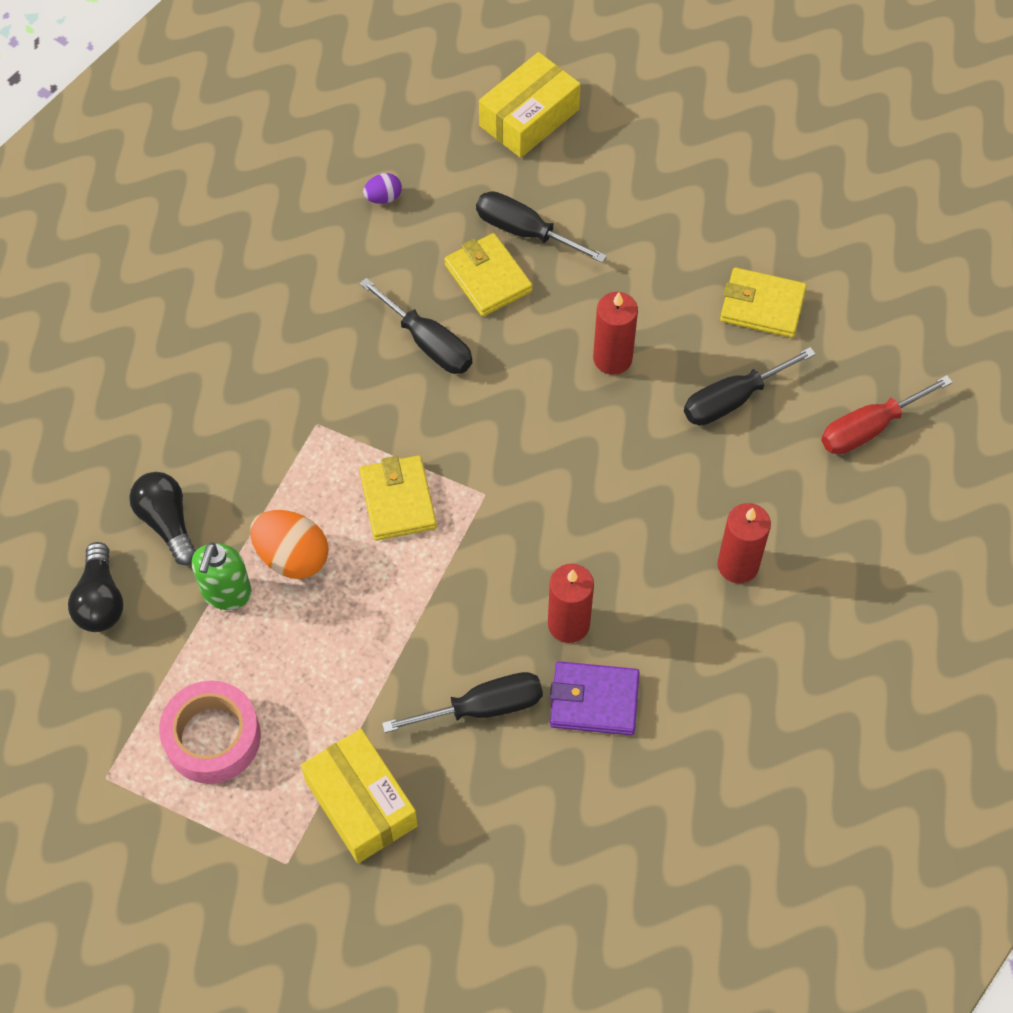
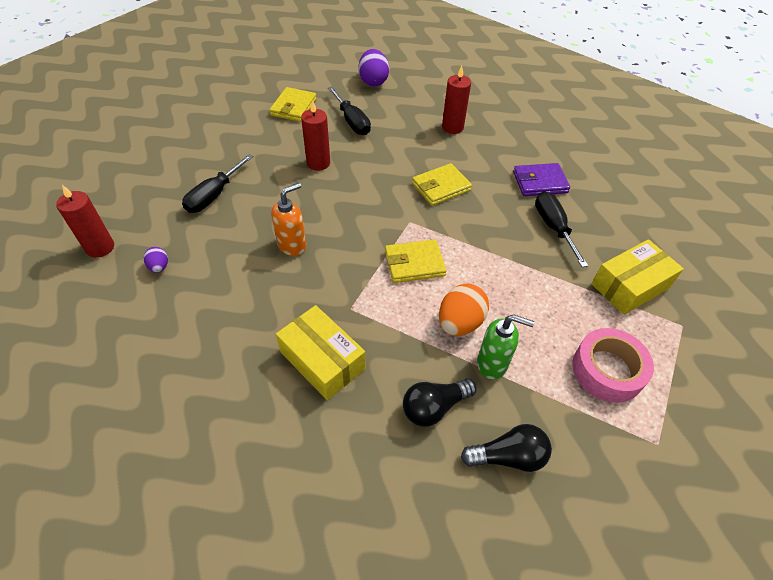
camera: 90 degrees left, 10 degrees down
(428, 343) = (292, 245): black screwdriver -> orange soap dispenser
(488, 278) = (246, 214): yellow wallet -> yellow wallet (441, 187)
(529, 117) = (120, 189): yellow box -> yellow box (322, 360)
(568, 624) = (494, 190): red candle -> red candle (100, 247)
(594, 701) = (539, 182): purple wallet -> purple wallet turned 75 degrees clockwise
(869, 428) = (373, 81): red screwdriver -> purple egg

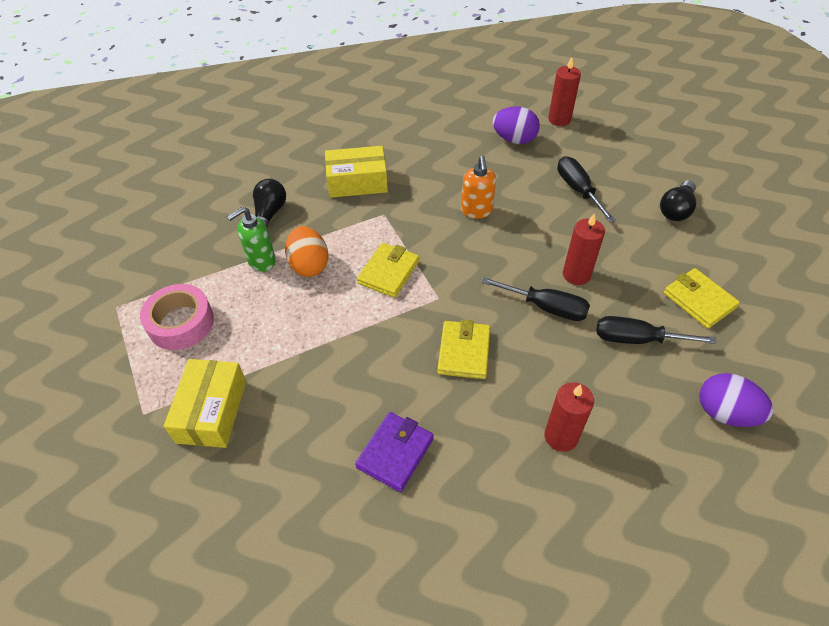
camera: 130 degrees right, 0 degrees up
(159, 267) = (514, 139): purple egg -> purple egg, size x1.90
(508, 456) = (204, 228): black light bulb -> black light bulb (676, 210)
(553, 227) = (328, 408): black screwdriver -> black screwdriver (546, 307)

